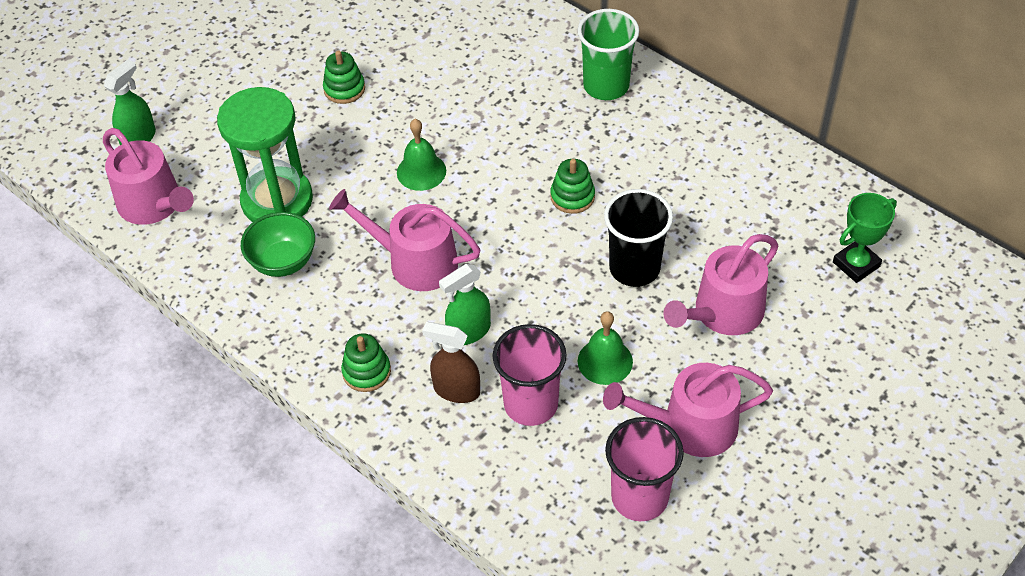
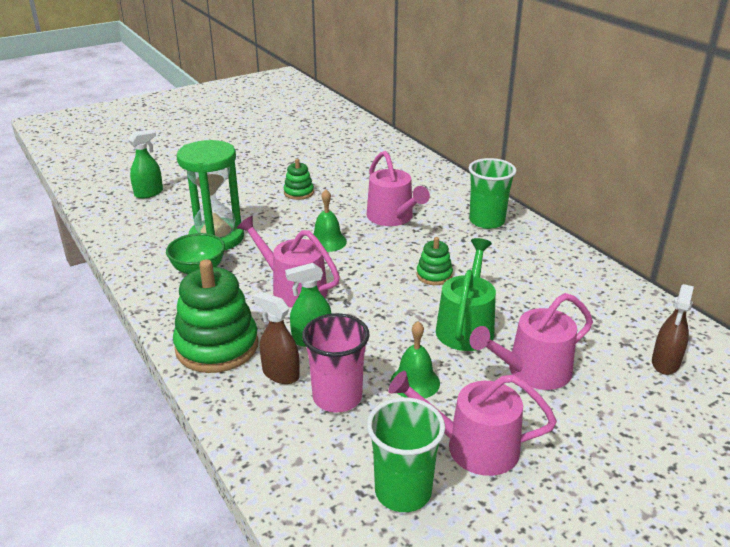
camera: 15 degrees right, 20 degrees down
(154, 205) = (133, 225): pink watering can -> pink watering can (393, 217)
(366, 372) = (217, 346): green stacking toy -> green stacking toy, size x2.00
(634, 268) = (466, 327): black cup -> green watering can
(639, 497) = (403, 491): pink cup -> green cup
(856, 264) = (665, 363): green trophy -> brown spray bottle

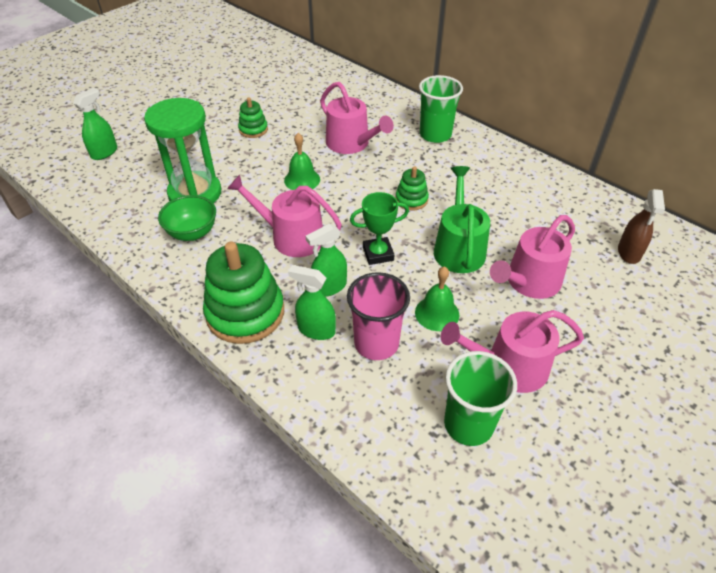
camera: 15 degrees left, 15 degrees up
(280, 374) = (316, 330): brown spray bottle -> green spray bottle
(376, 318) = (378, 254): none -> green trophy

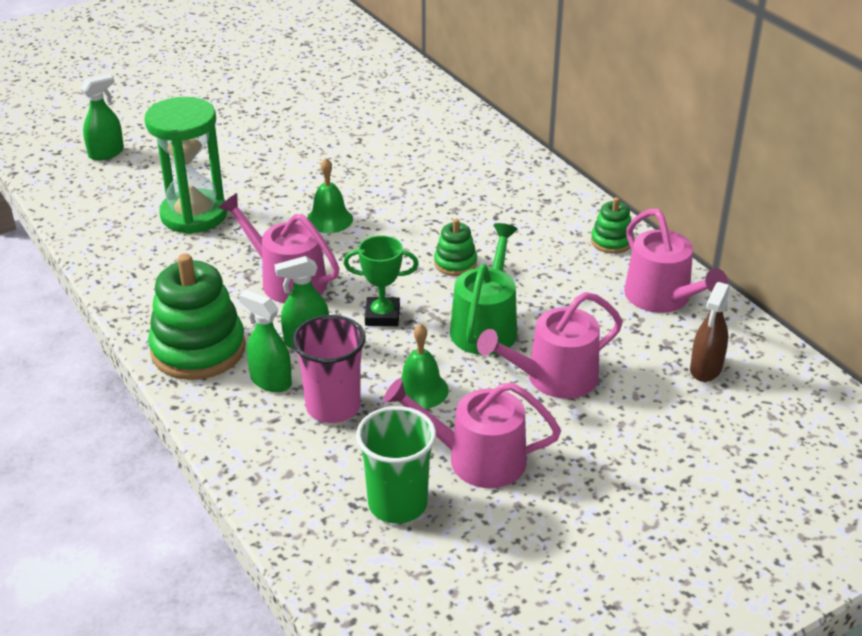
camera: 15 degrees right, 10 degrees down
(192, 233) = (173, 257): green bowl -> none
(253, 130) = (296, 152): green stacking toy -> green stacking toy (611, 241)
(351, 144) = (412, 187): pink watering can -> pink watering can (662, 298)
(435, 135) = (528, 192): green cup -> none

